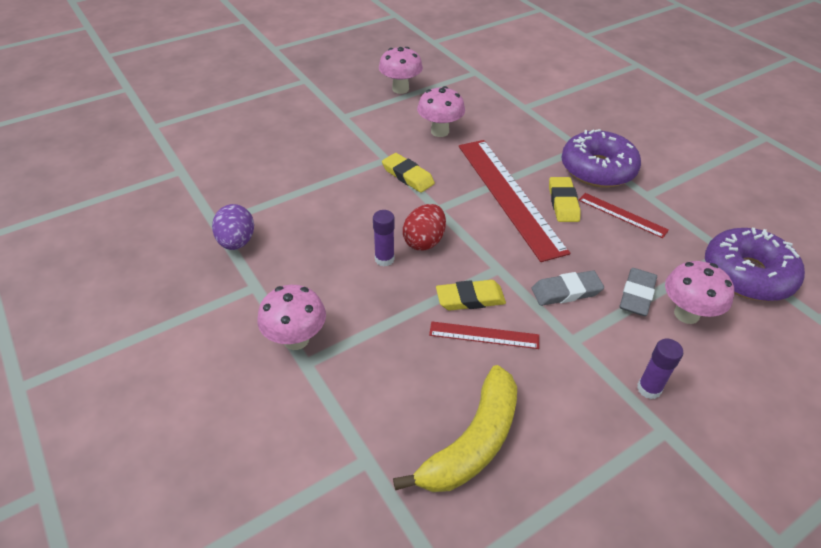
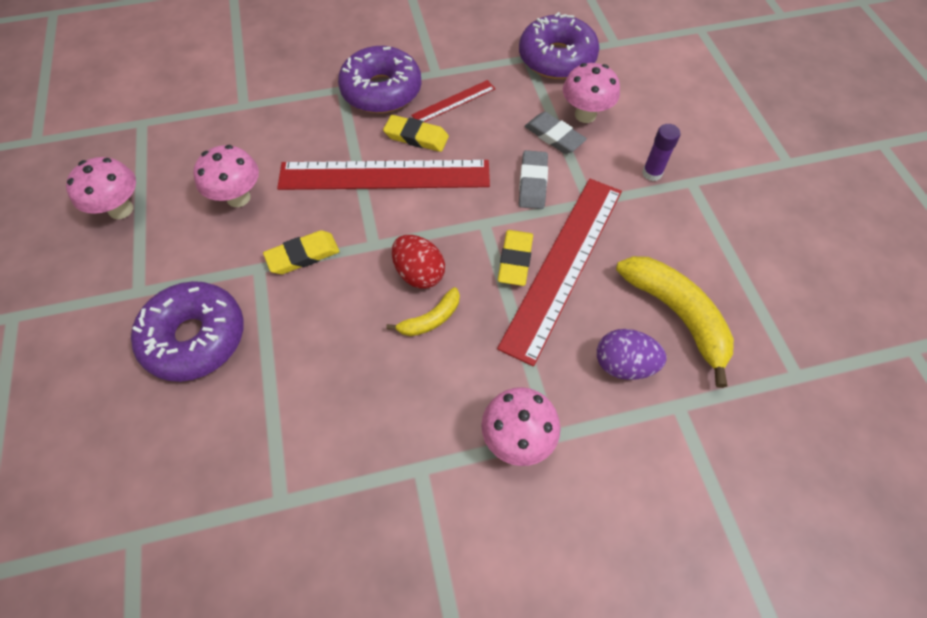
camera: 70 degrees left, 15 degrees up
(237, 242) = (331, 478): purple egg -> purple egg (623, 364)
(319, 150) = (195, 337): none -> purple donut
(384, 259) = (430, 319): purple glue stick -> yellow banana
(484, 335) = (564, 265): red ruler -> red ruler, size x2.13

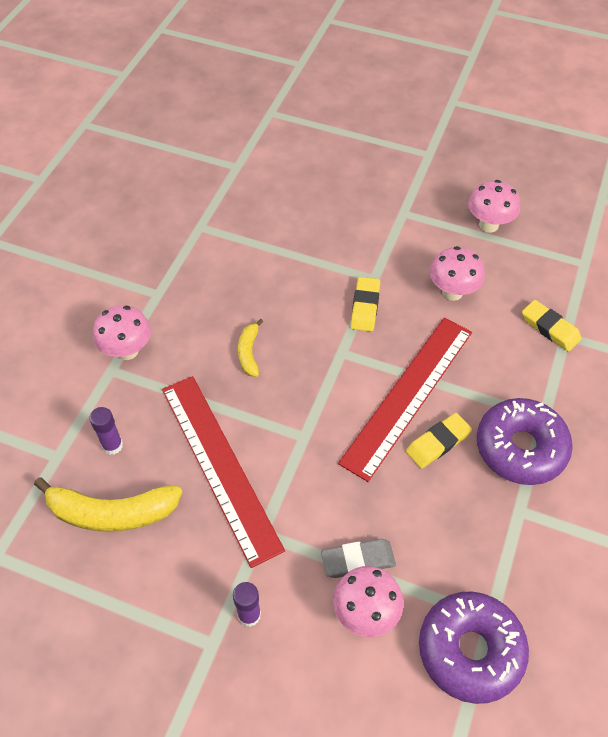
camera: 125 degrees right, 5 degrees down
(195, 337) = (341, 228): purple donut -> none
(419, 273) = (292, 366): red egg -> none
(454, 102) = (465, 501): red ruler -> none
(515, 260) = (252, 435): yellow eraser -> yellow eraser (550, 328)
(533, 183) = (316, 501): grey eraser -> none
(623, 364) = (112, 445): purple egg -> purple glue stick

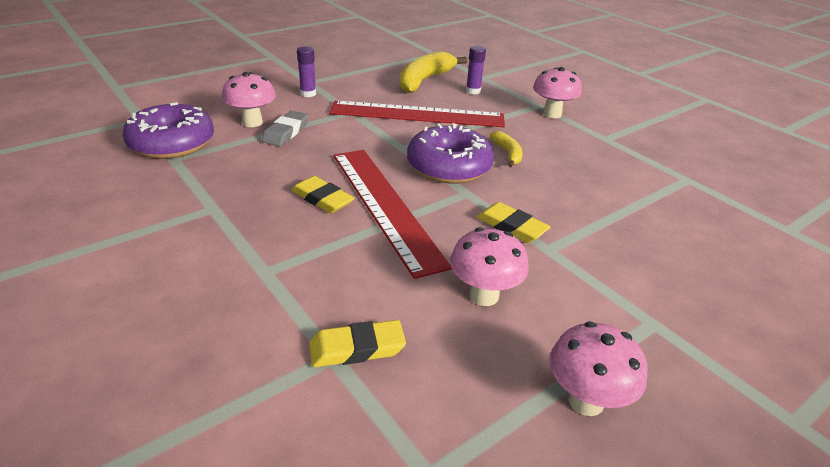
camera: 120 degrees right, 20 degrees down
(249, 352) = (507, 153): yellow banana -> yellow banana turned 45 degrees clockwise
(438, 443) = (322, 199): yellow eraser -> yellow eraser turned 45 degrees counterclockwise
(520, 448) = (257, 238): purple donut -> purple donut (449, 166)

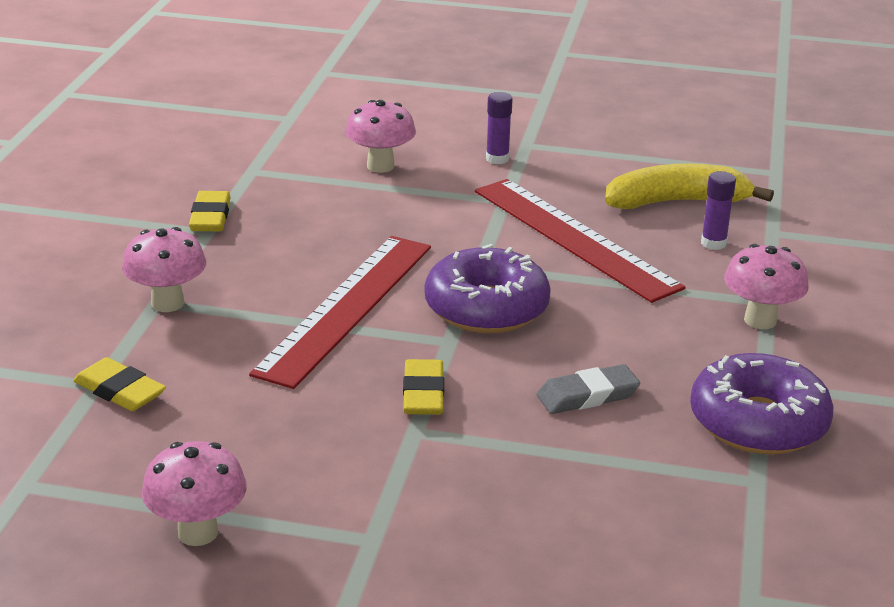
camera: 50 degrees right, 5 degrees down
(172, 143) = (274, 155): purple donut -> purple donut (758, 422)
(286, 132) = (393, 191): grey eraser -> grey eraser (587, 396)
(322, 199) = (304, 271): yellow eraser -> yellow eraser (210, 217)
(484, 295) = (277, 423): pink mushroom -> pink mushroom (167, 303)
(507, 153) = (585, 331): yellow banana -> none

